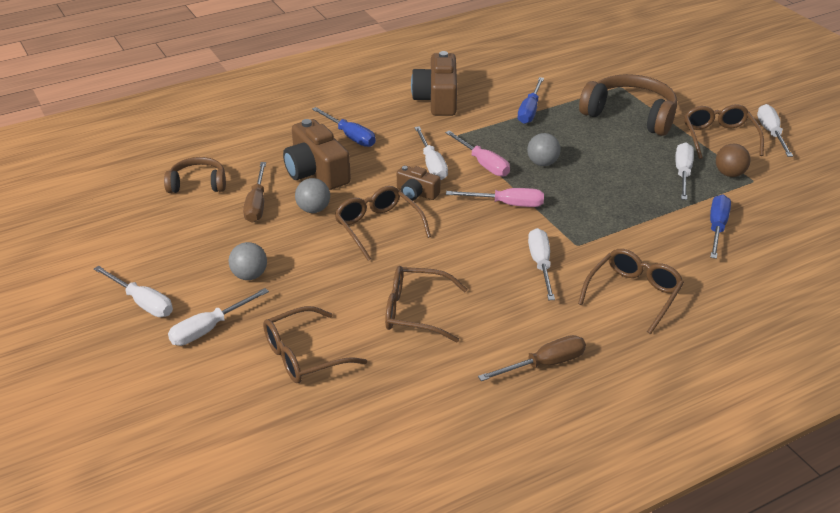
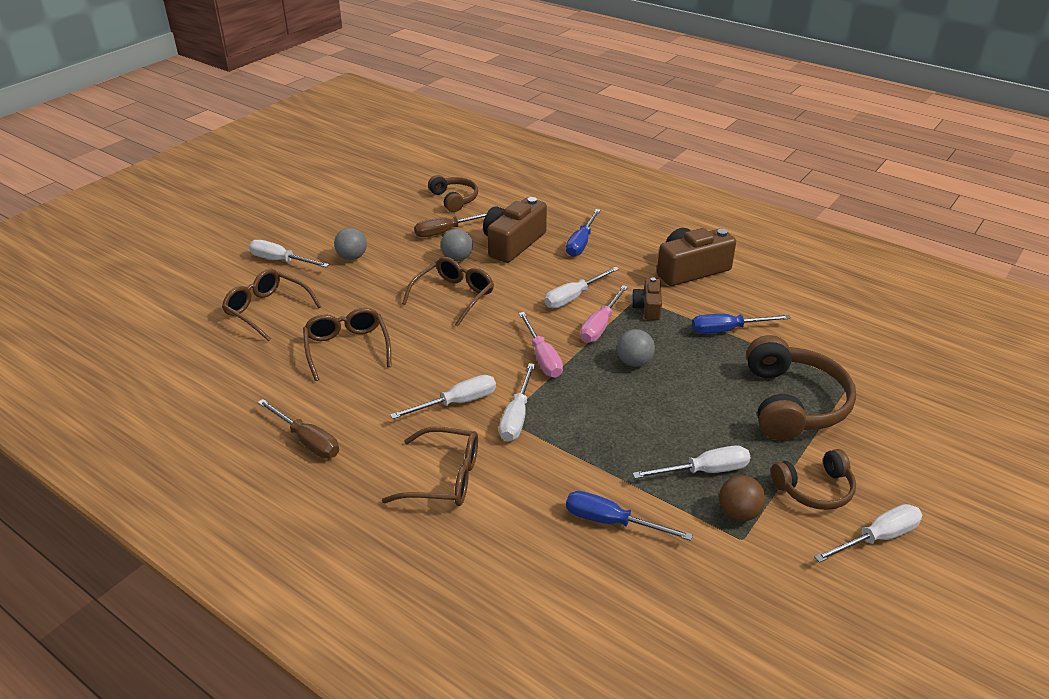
camera: 65 degrees right, 0 degrees up
(142, 302) = (297, 226): white screwdriver -> white screwdriver (516, 416)
(416, 193) = (520, 301): brown camera -> brown camera (647, 307)
(717, 228) = (611, 522): blue screwdriver -> blue screwdriver turned 150 degrees counterclockwise
(719, 138) = (815, 489): brown glasses -> brown headphones

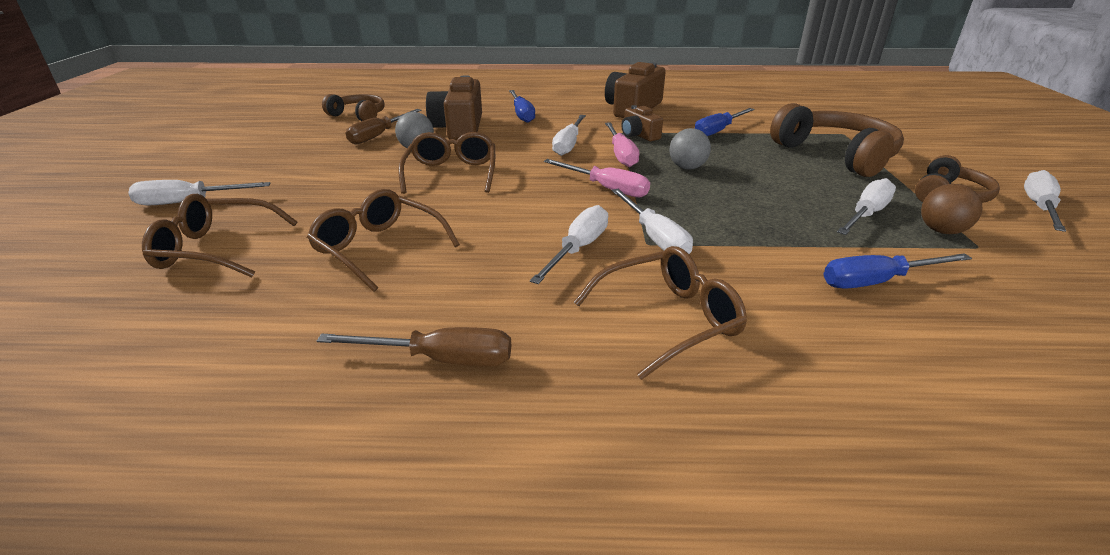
camera: 35 degrees left, 5 degrees down
(352, 257) = (289, 176): grey ball -> none

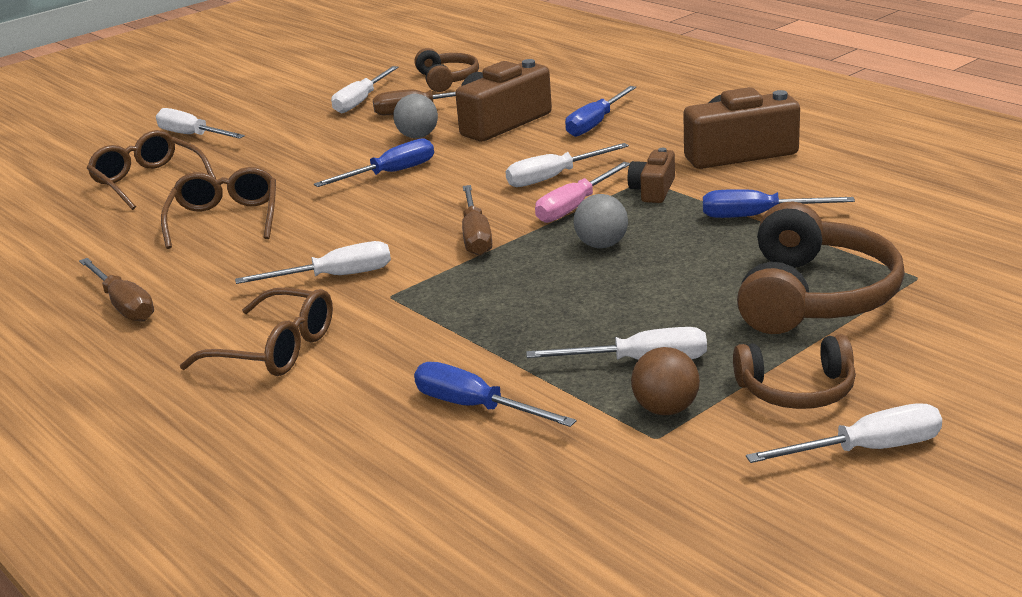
camera: 50 degrees right, 5 degrees down
(451, 174) = (391, 173): brown glasses -> blue screwdriver
(606, 188) = (475, 236): pink screwdriver -> brown screwdriver
(654, 237) = (406, 294): white screwdriver -> white screwdriver (361, 101)

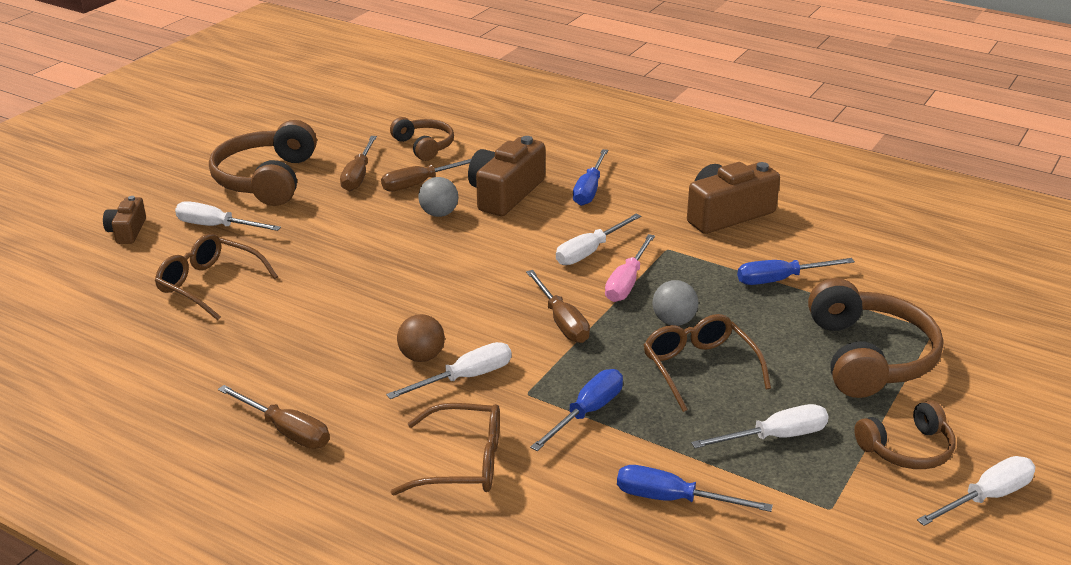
camera: 20 degrees left, 5 degrees up
(225, 220) = (318, 324): brown glasses -> brown glasses (700, 369)
(269, 100) = (267, 179): none -> brown headphones
(361, 101) = (358, 176): white screwdriver -> brown screwdriver
(391, 173) = (441, 258): blue screwdriver -> blue screwdriver (587, 412)
(653, 190) = (681, 259): brown camera -> brown camera (127, 231)
(665, 409) = (822, 480): brown ball -> brown ball (422, 357)

